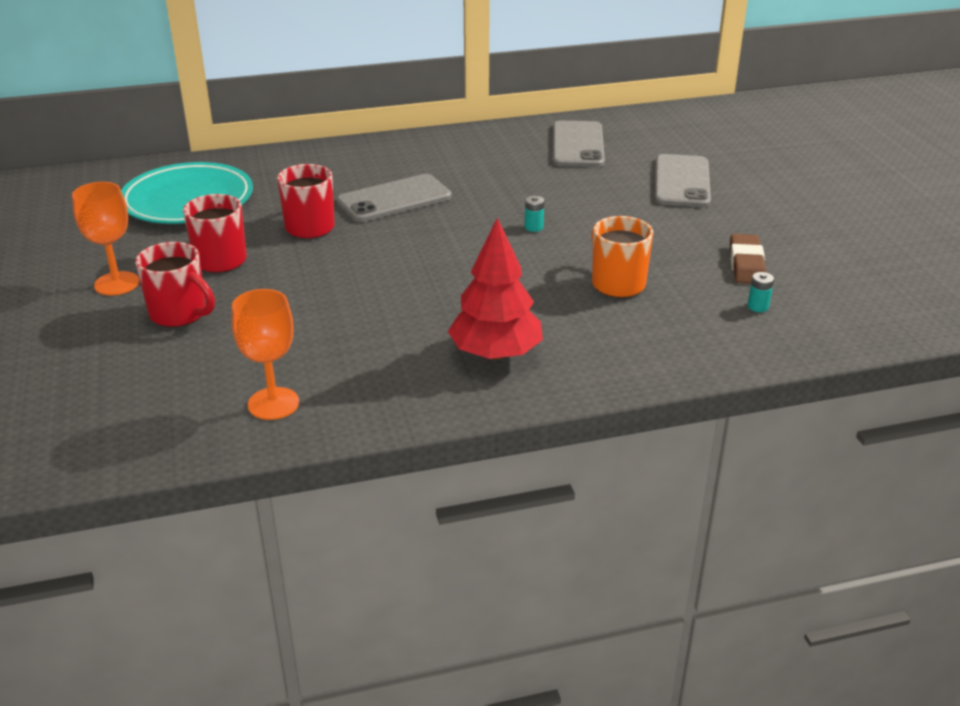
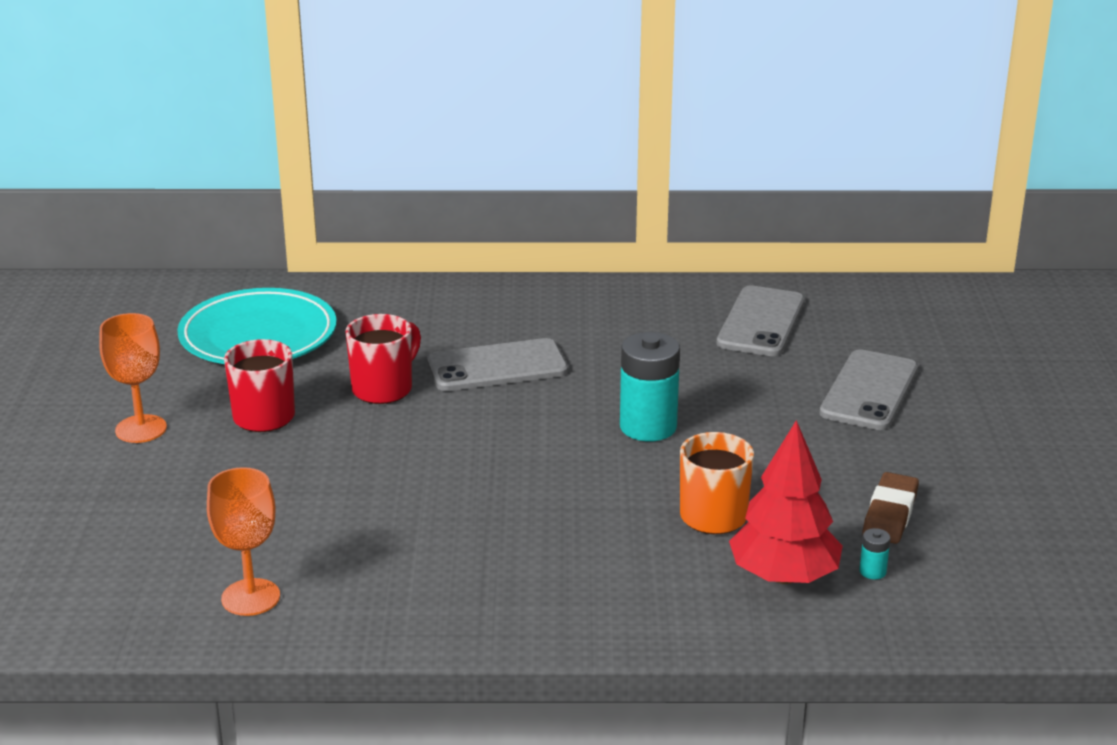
camera: 15 degrees right, 5 degrees down
(180, 314) = (194, 476): red mug -> none
(495, 354) = (522, 580): red tree -> red tree (783, 576)
(533, 227) = (648, 427): turquoise battery -> turquoise battery, size x2.41

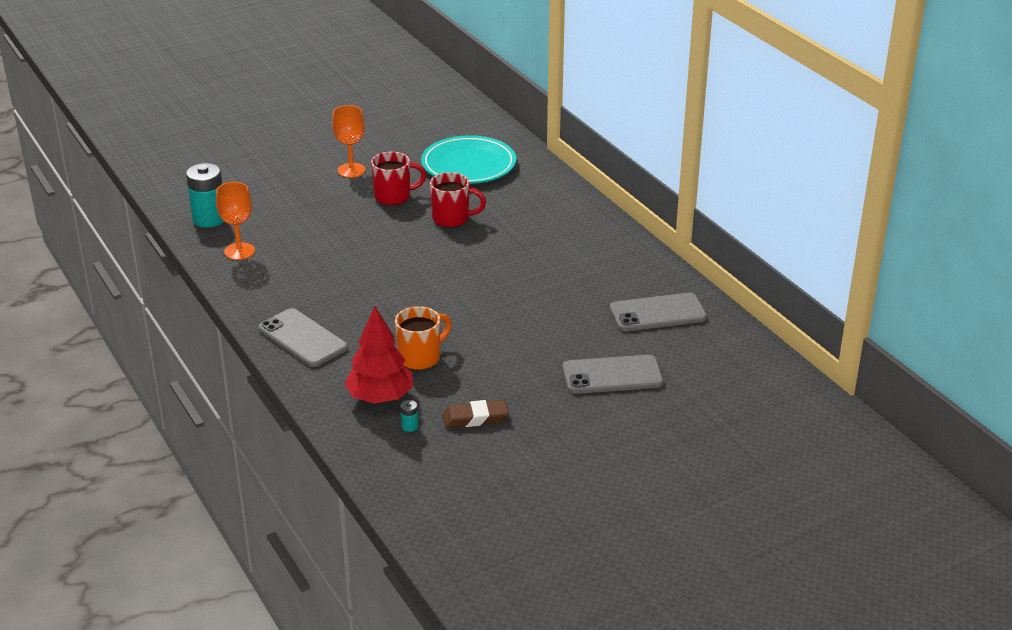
camera: 60 degrees right, 5 degrees up
(497, 366) = (510, 243): grey phone -> grey phone (302, 338)
(648, 427) = (493, 310): turquoise battery -> turquoise battery (209, 219)

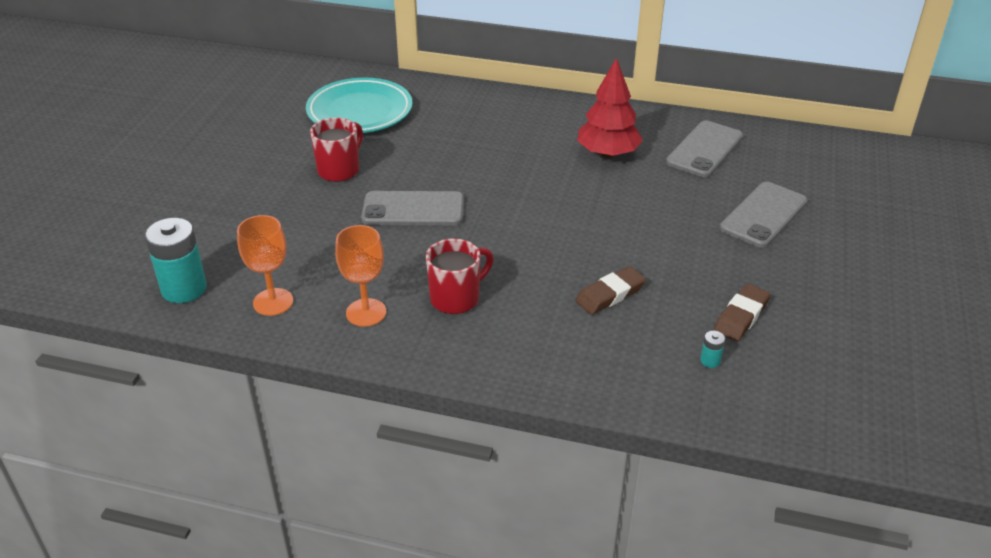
camera: 45 degrees left, 5 degrees up
(302, 338) = (482, 346): grey phone -> grey phone (413, 209)
(351, 170) = (258, 167): orange goblet -> orange goblet (366, 312)
(380, 397) = (642, 353): red tree -> red tree (607, 153)
(420, 358) = (610, 294): orange mug -> brown eraser
(452, 219) = (424, 162): red mug -> red mug (456, 298)

